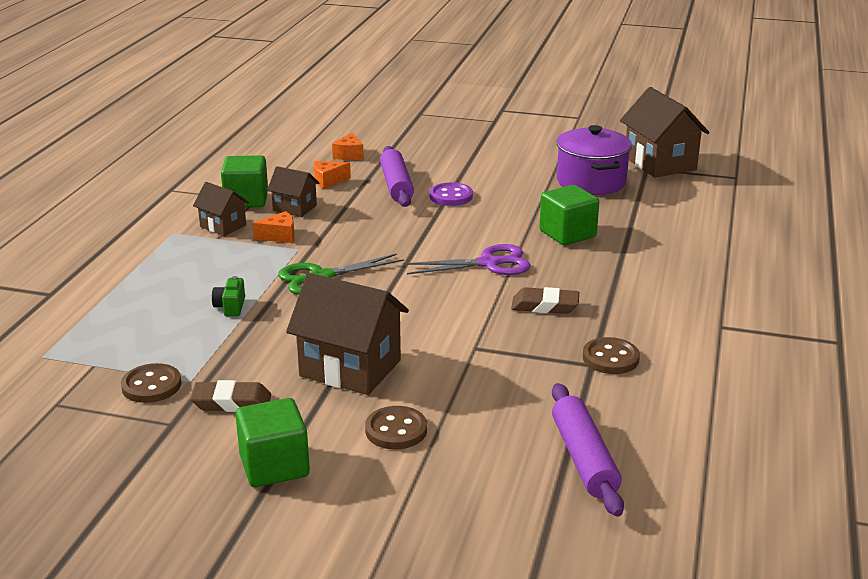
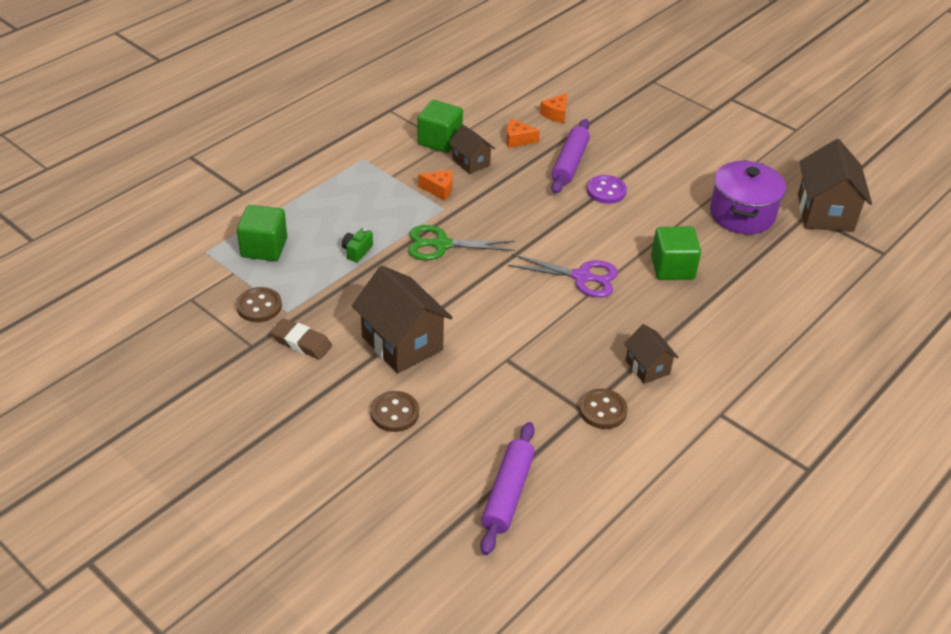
camera: 25 degrees right, 15 degrees up
(223, 226) = (404, 164): brown house -> brown house (647, 367)
(274, 466) = (294, 410): green cube -> green cube (264, 248)
(545, 306) = (592, 338): brown eraser -> none

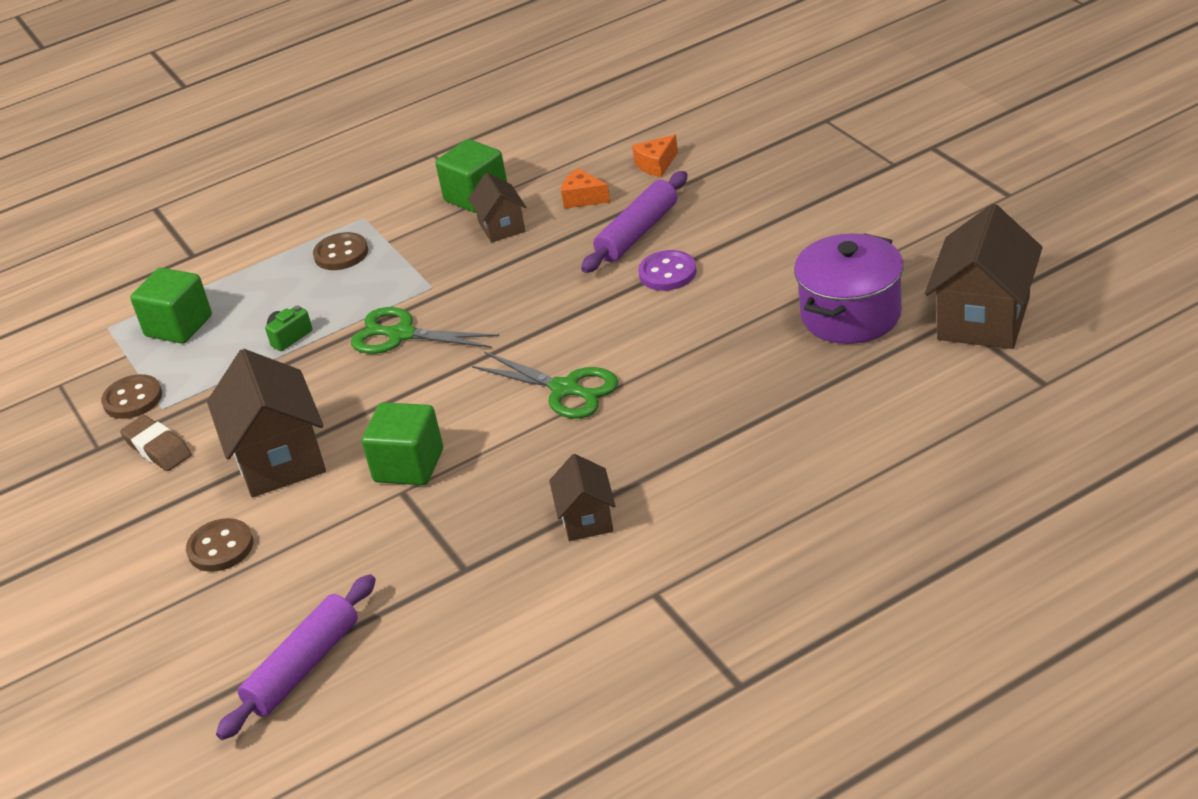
camera: 25 degrees right, 5 degrees down
(439, 189) = (439, 262): orange cheese -> none
(582, 277) = (565, 389): purple scissors -> green scissors
(602, 410) = (491, 571): brown button -> brown button (341, 254)
(672, 268) = (702, 385): green cube -> green cube (409, 466)

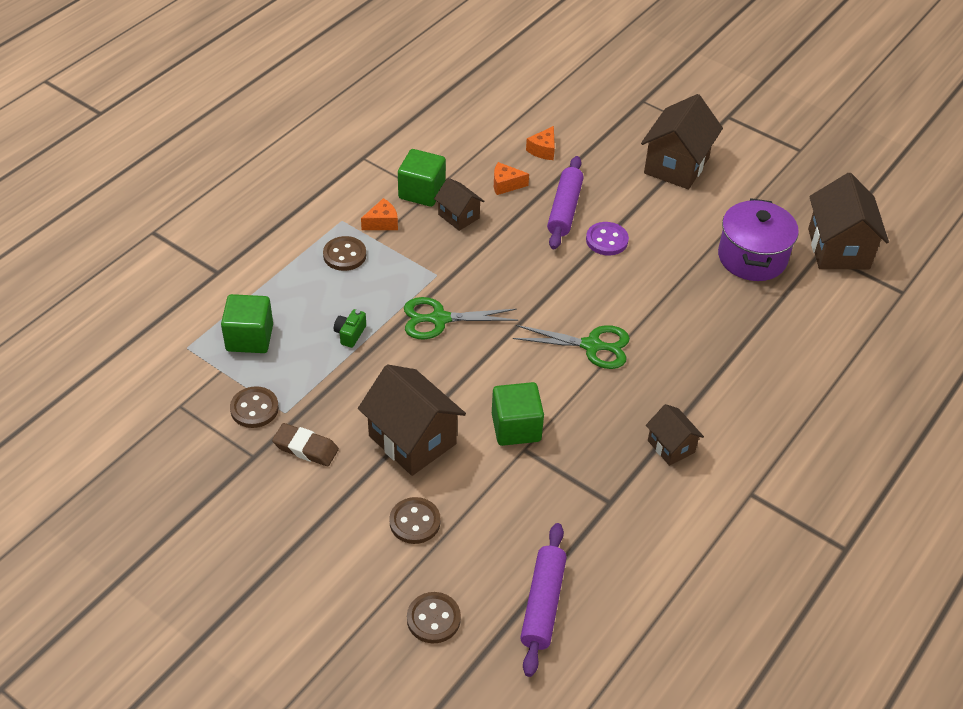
camera: 30 degrees left, 10 degrees up
(168, 656) = (433, 619): none -> brown button
(407, 224) = (382, 222): none -> orange cheese
(820, 197) = (676, 165): none -> brown house

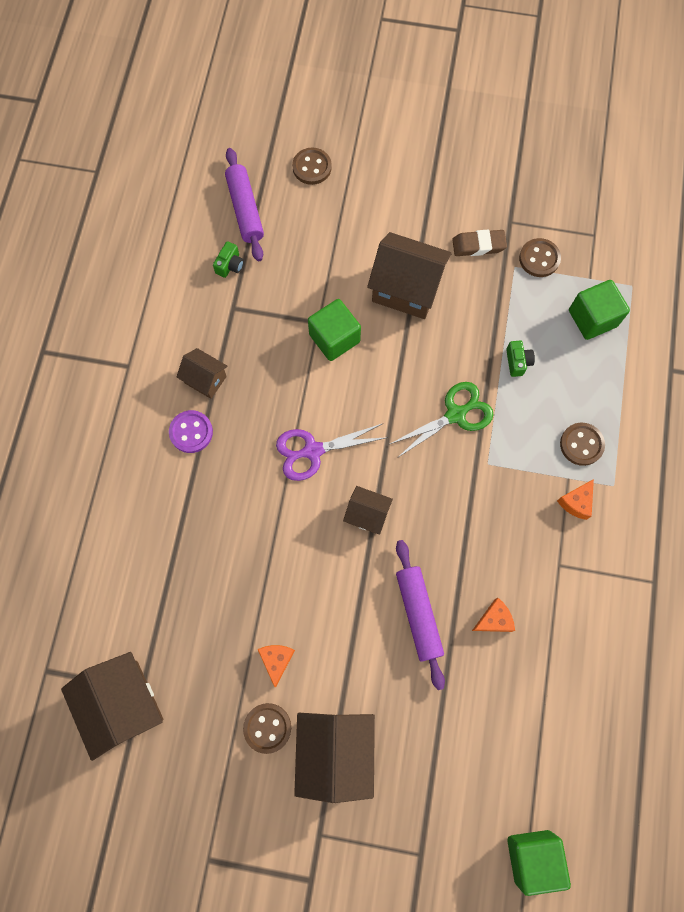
camera: 155 degrees right, 25 degrees up
(415, 522) = (364, 226): brown button -> brown button (267, 728)
(422, 192) = (567, 564): green cube -> green cube (532, 856)
(458, 216) = (512, 549): brown house -> brown house (367, 514)
(543, 150) = (485, 697): orange cheese -> orange cheese (276, 660)
(592, 346) = (312, 451): green scissors -> purple scissors
(592, 548) = (230, 265): none -> green camera
(607, 240) = (357, 591): purple button -> purple button (191, 432)
(752, 257) = (208, 643): purple pot -> none

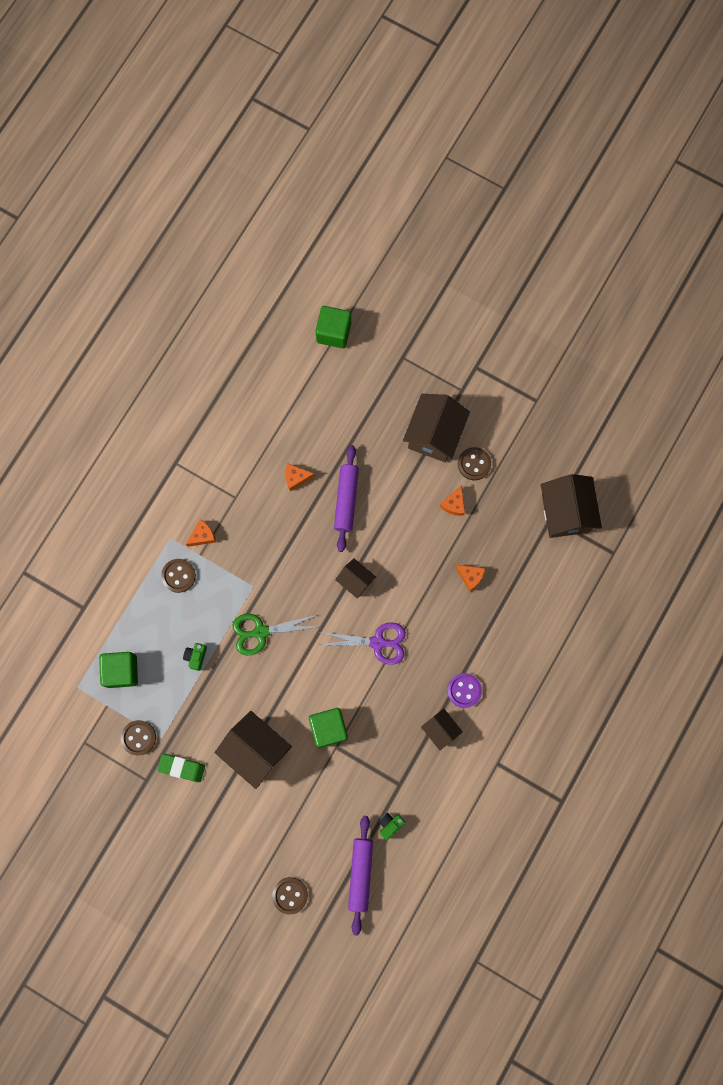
camera: 160 degrees left, 5 degrees up
(225, 571) = (470, 576): none -> orange cheese
(478, 245) = (182, 767): brown eraser -> green eraser

